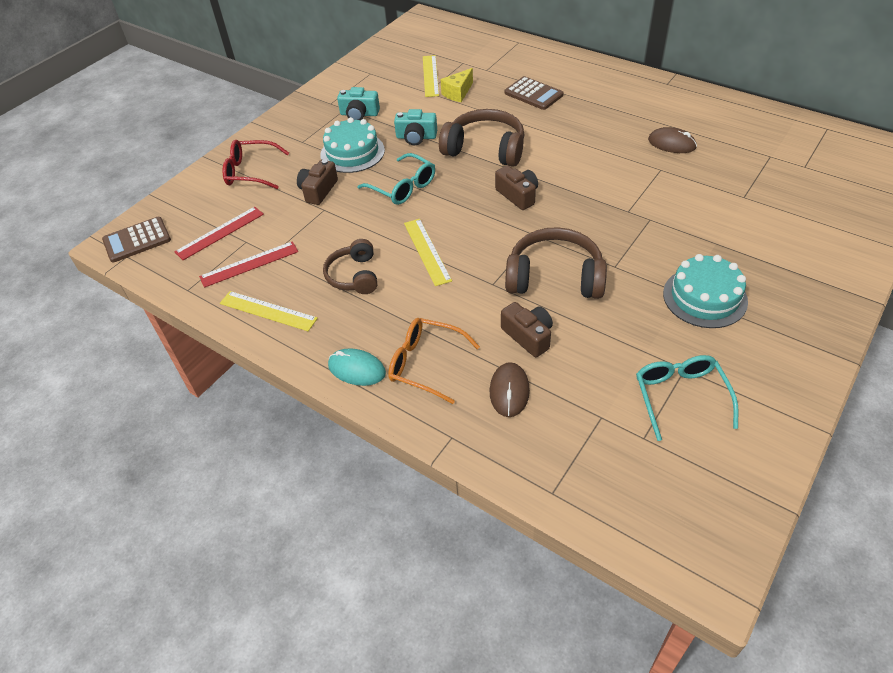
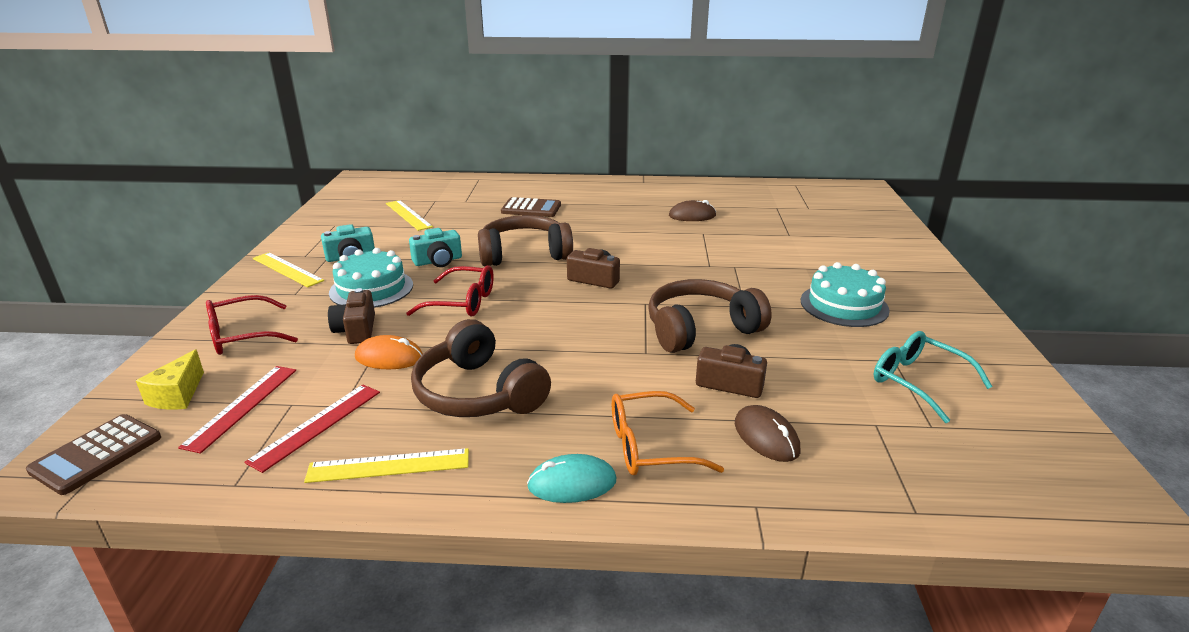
camera: 35 degrees left, 20 degrees down
(322, 223) = (389, 357): none -> orange mouse
(354, 276) = (478, 393): brown headphones -> brown headphones, size x1.58
(403, 187) = (462, 302): turquoise glasses -> red glasses
(427, 251) = (545, 346): yellow ruler -> yellow ruler (287, 269)
(458, 93) = (452, 221): yellow cheese -> yellow cheese (177, 395)

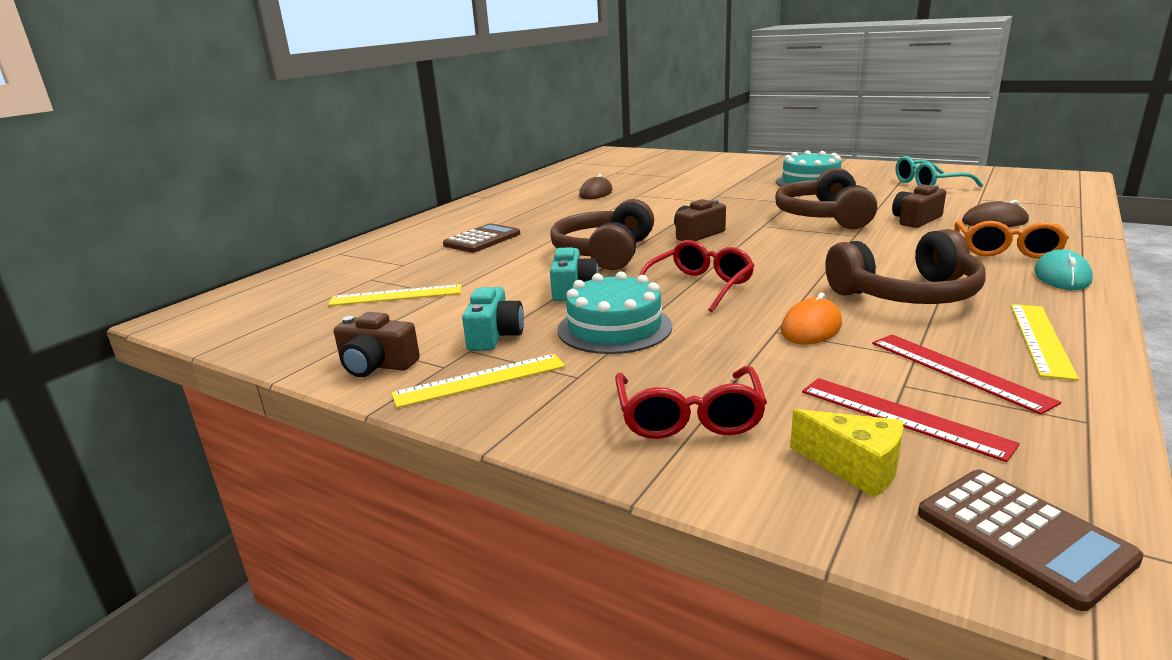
camera: 60 degrees left, 5 degrees down
(356, 330) = (728, 341): brown camera -> brown camera (376, 365)

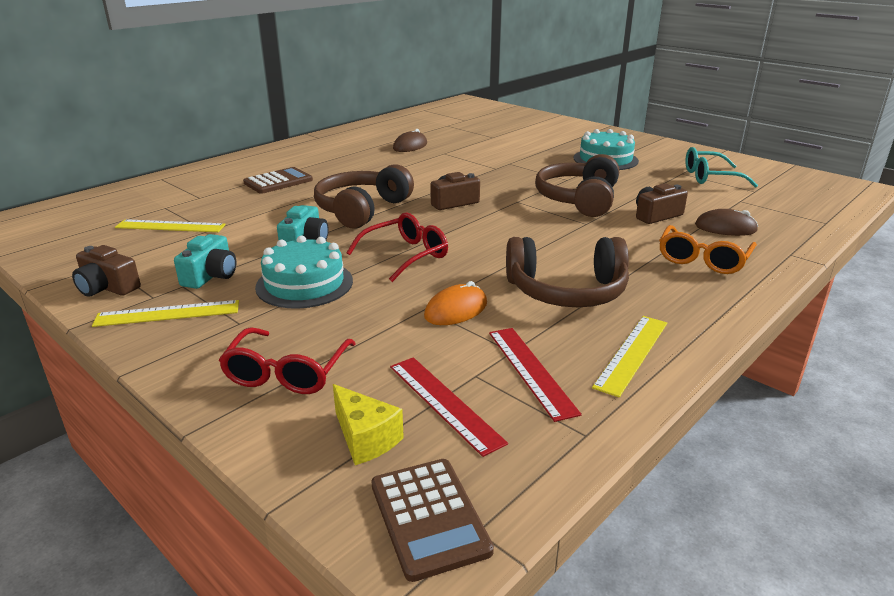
camera: 10 degrees right, 5 degrees up
(1062, 276) = (721, 295): turquoise mouse -> none

